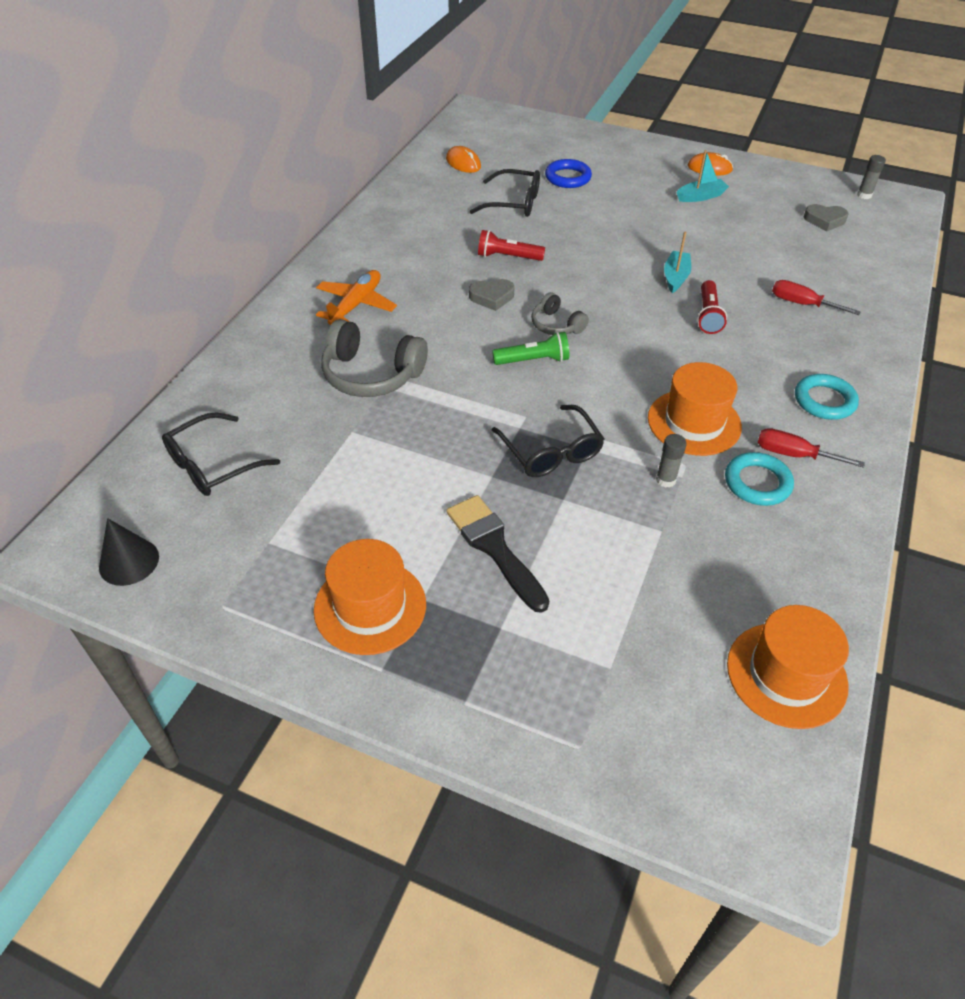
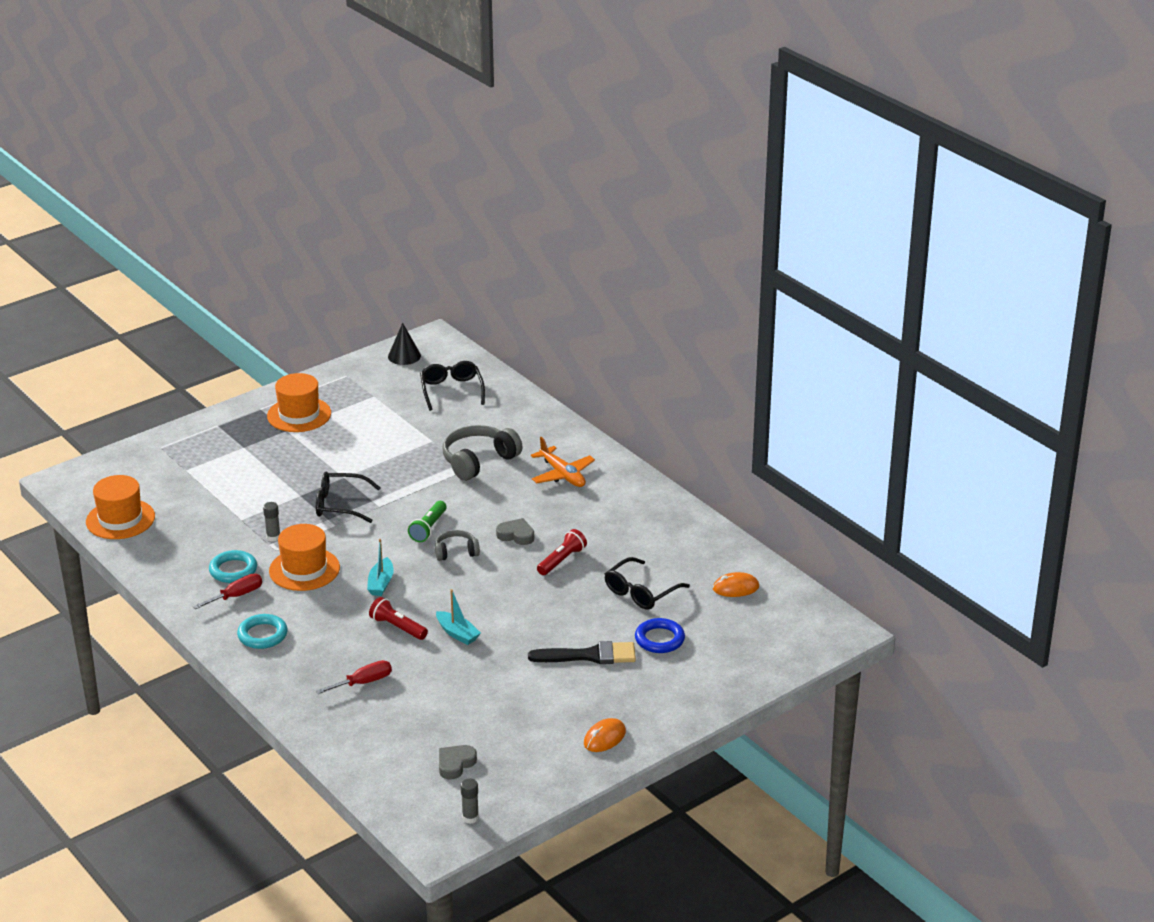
camera: 120 degrees right, 15 degrees down
(492, 297) = (516, 535): grey heart -> grey heart turned 90 degrees clockwise
(494, 548) = (293, 461): black brush -> black brush (589, 656)
(700, 196) = (560, 706): turquoise boat -> turquoise boat (381, 583)

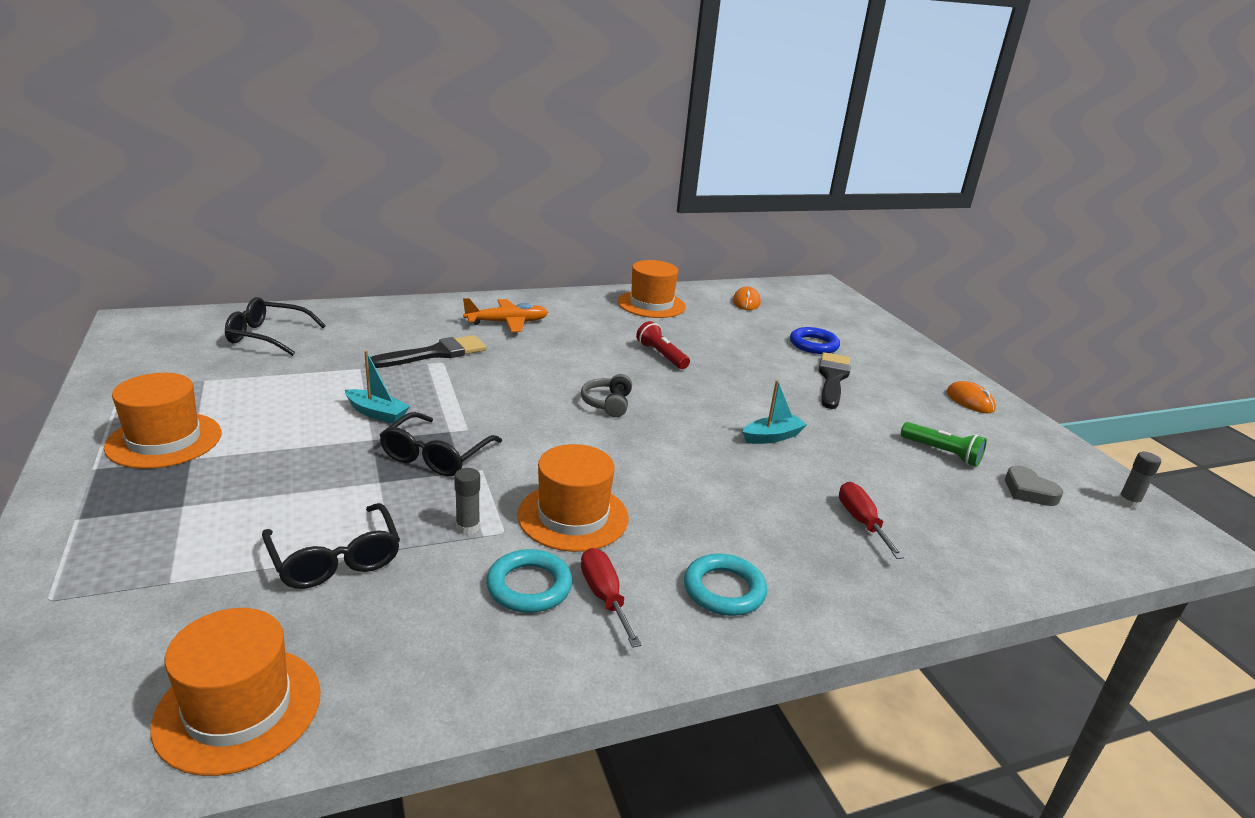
camera: 75 degrees left, 5 degrees down
(381, 583) = (643, 464): turquoise boat -> turquoise boat (377, 413)
(397, 627) = (746, 472): red flashlight -> none
(404, 356) = (144, 344): black cone -> none
(428, 528) = (545, 409): green flashlight -> green flashlight (942, 453)
(478, 461) = (434, 354): grey headphones -> black brush
(516, 535) = (599, 366): grey heart -> none
(641, 592) = (735, 335): black glasses -> black glasses (335, 559)
(674, 535) = (651, 304): none -> orange hat

